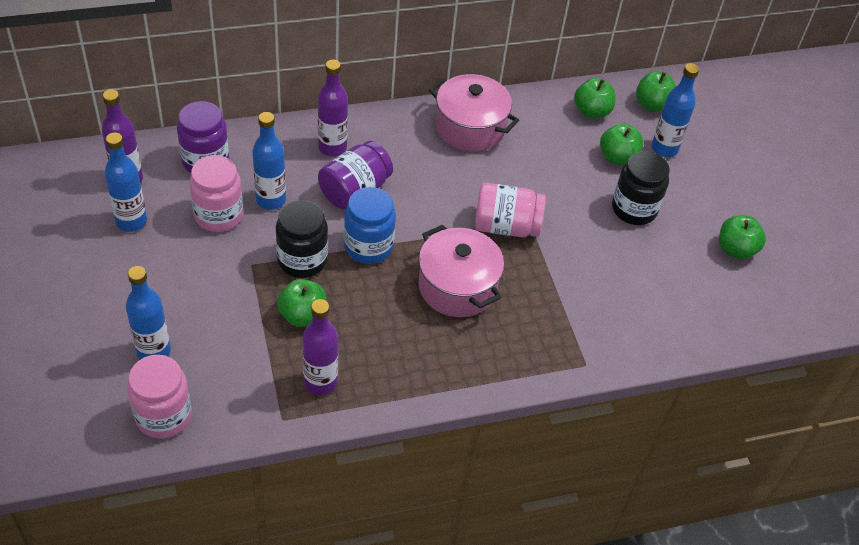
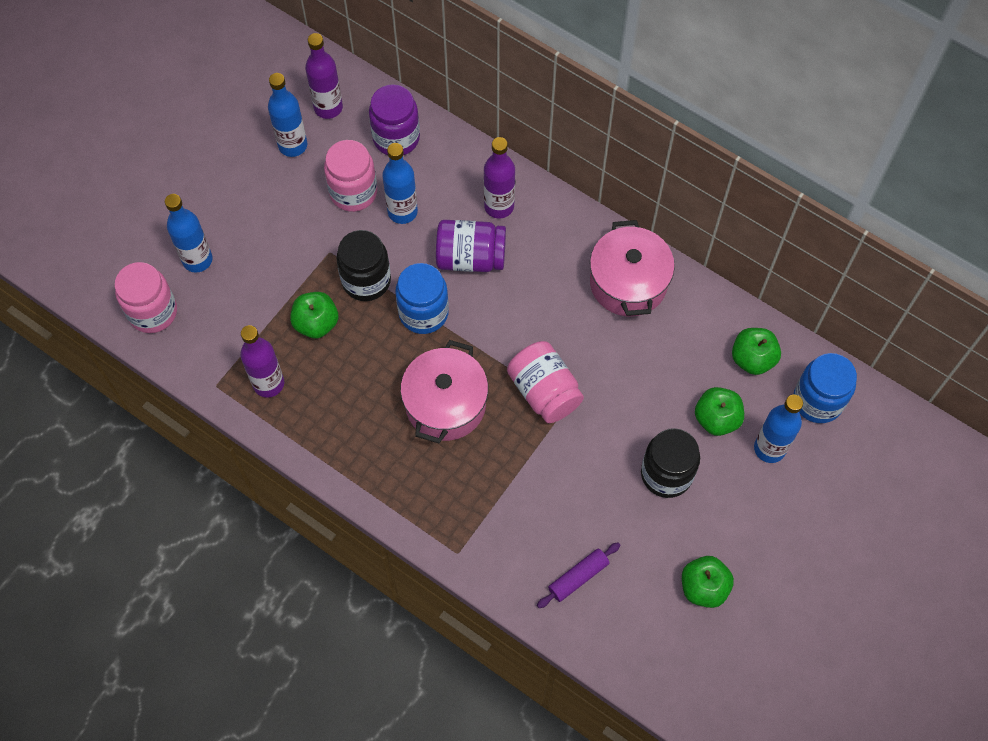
camera: 55 degrees right, 15 degrees up
(652, 105) = (817, 401): green apple -> blue jar
(669, 309) = (578, 577): none -> purple rolling pin

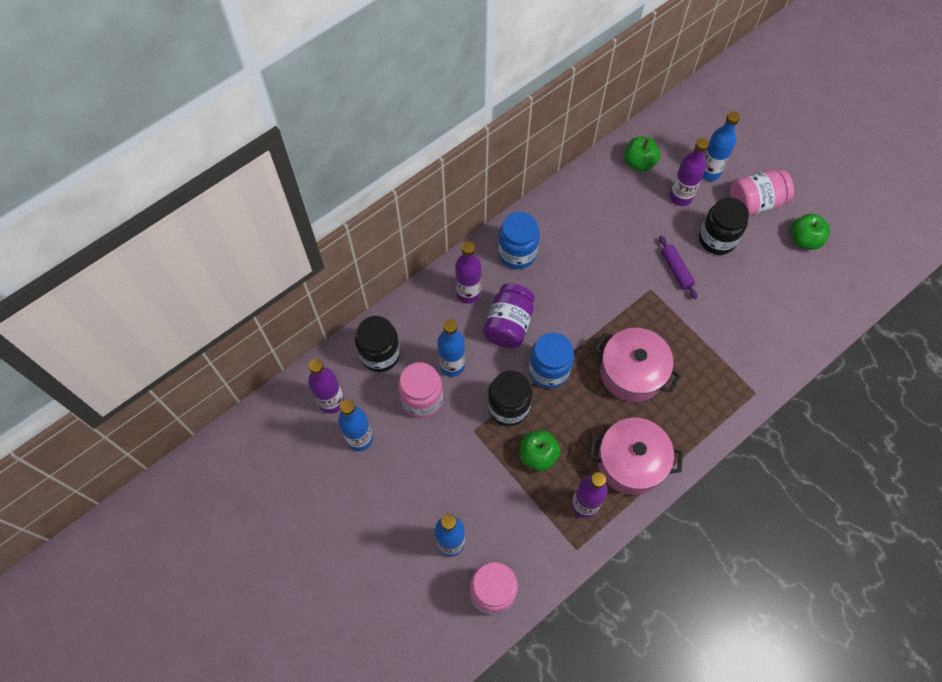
camera: 75 degrees left, 0 degrees up
(396, 138) = (380, 354): purple jar -> black jar
(544, 391) = (636, 301): pink jar -> pink jar (755, 202)
(578, 577) = (786, 316): purple rolling pin -> purple rolling pin (676, 270)
(628, 283) = (559, 222): pink pot -> pink pot (630, 462)
(716, 419) = (680, 197): green apple -> purple bottle
(817, 401) = (679, 134): blue jar -> blue jar (517, 253)

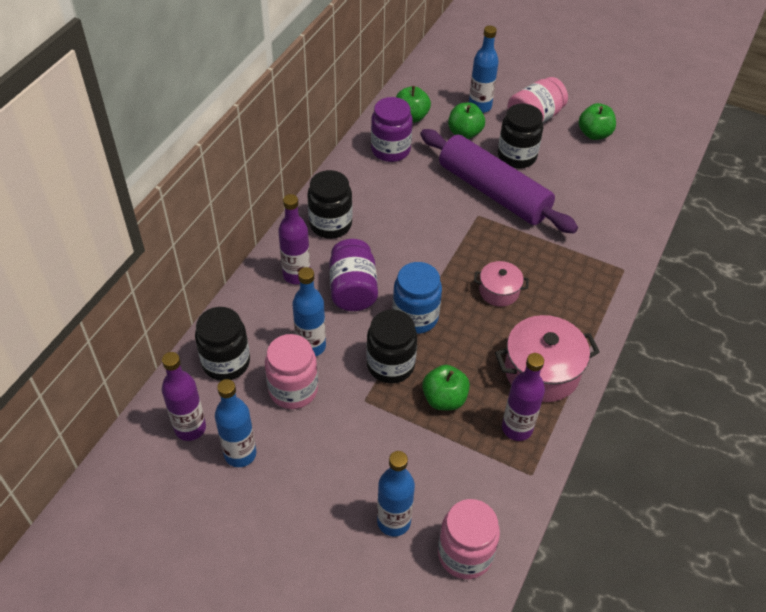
camera: 25 degrees left, 15 degrees down
(517, 253) = (330, 224): blue jar -> black jar
(604, 193) = (390, 150): none -> purple jar
(632, 372) = (499, 291): pink pot -> pink pot, size x0.57
(676, 270) = (493, 192): purple rolling pin -> purple rolling pin, size x2.46
(680, 197) = (464, 133): purple bottle -> green apple

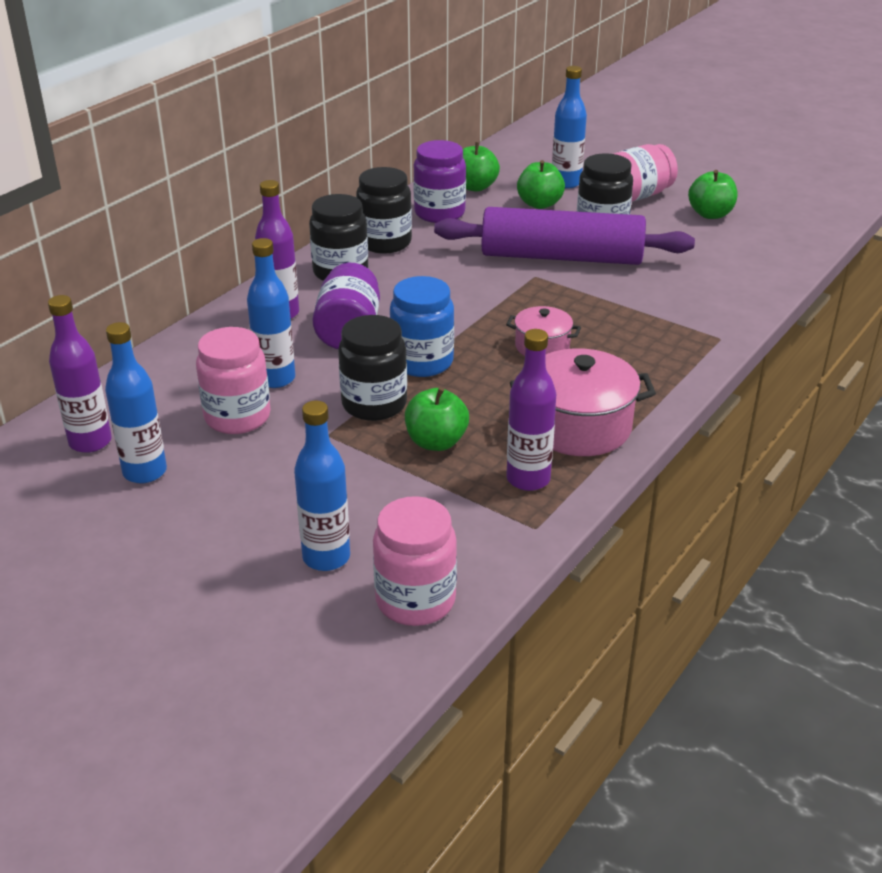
camera: 10 degrees right, 15 degrees down
(226, 362) = (160, 385): black jar -> black jar (385, 243)
(493, 192) = (561, 257): purple rolling pin -> purple rolling pin turned 45 degrees counterclockwise

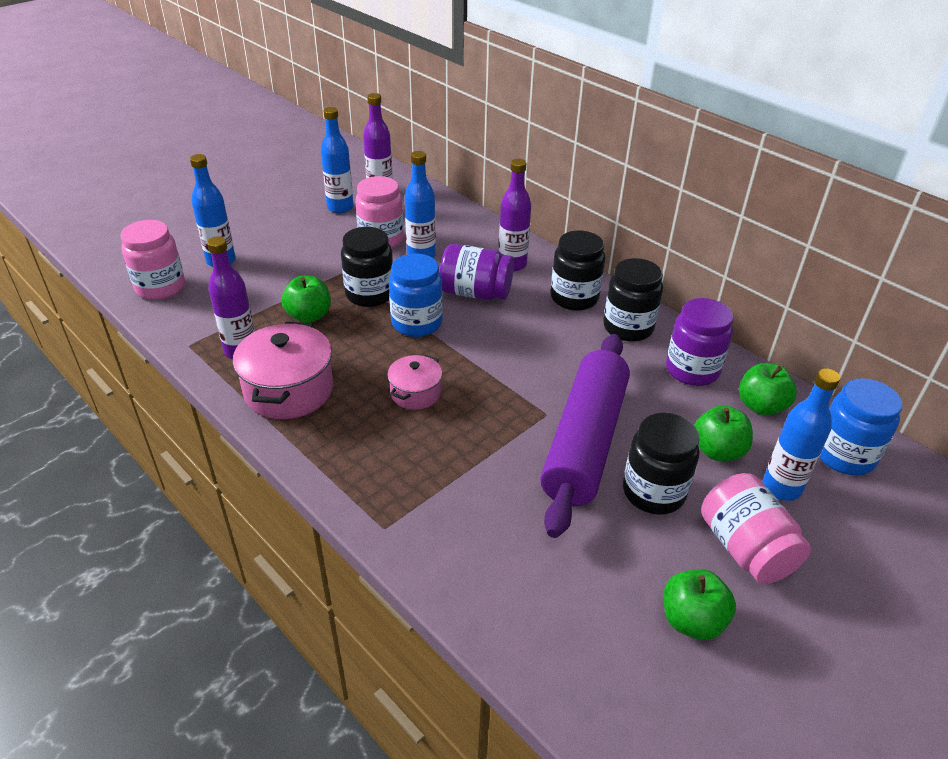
camera: 100 degrees right, 5 degrees up
(517, 161) = (844, 455): none -> blue jar

